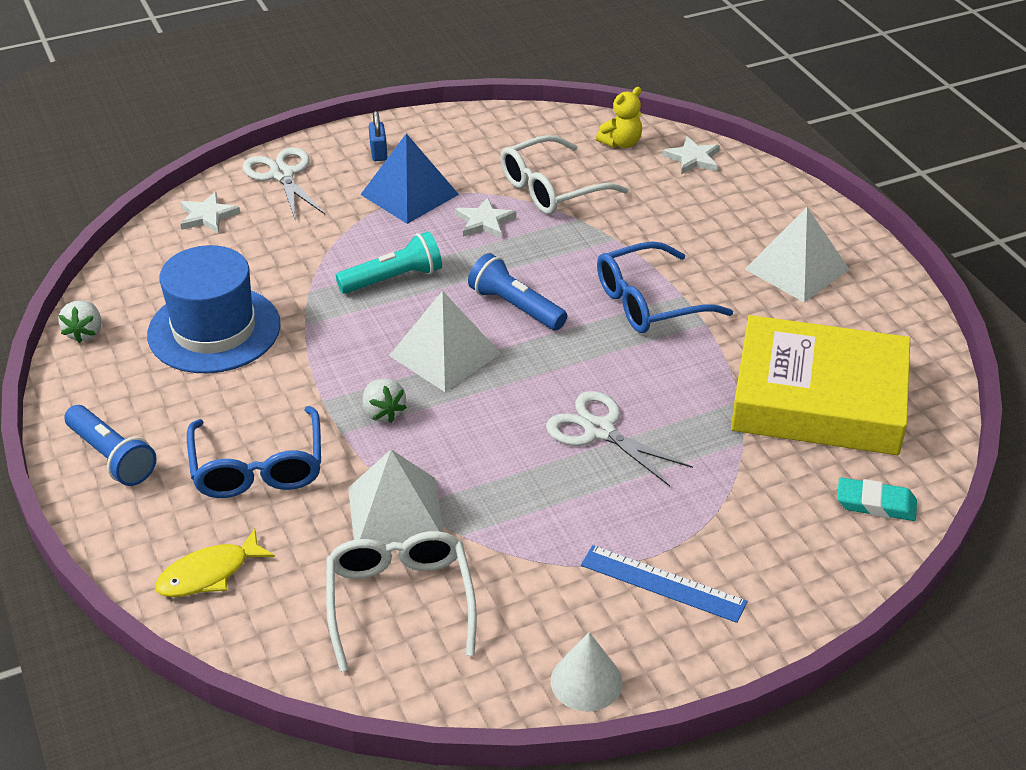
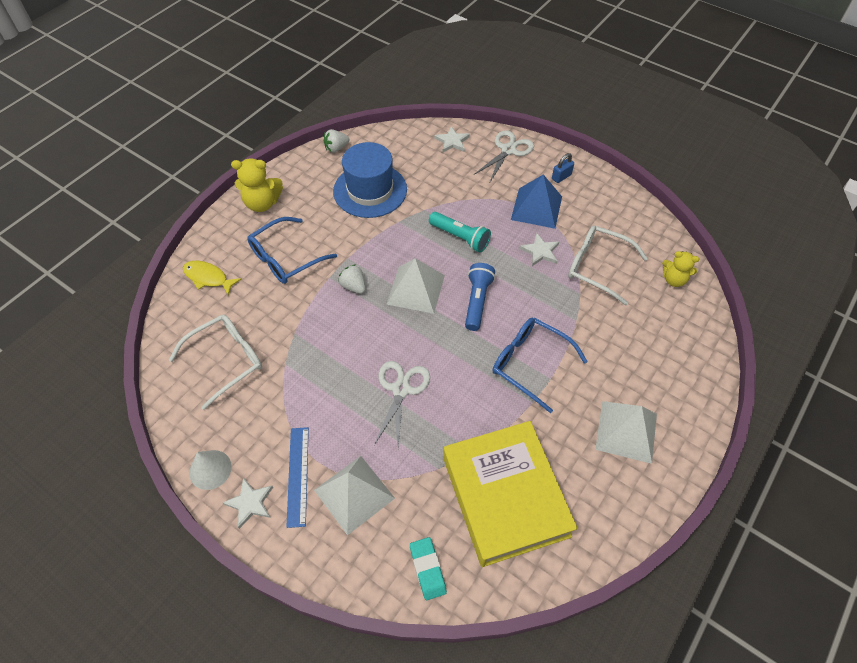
camera: 60 degrees right, 15 degrees up
(112, 457) = (262, 203): blue flashlight -> yellow teddy bear
(383, 413) = (354, 286): white strawberry -> white strawberry turned 105 degrees clockwise
(396, 514) = (284, 329): white pyramid -> white pyramid (354, 494)
(693, 158) = (693, 324): white star -> white star (250, 503)

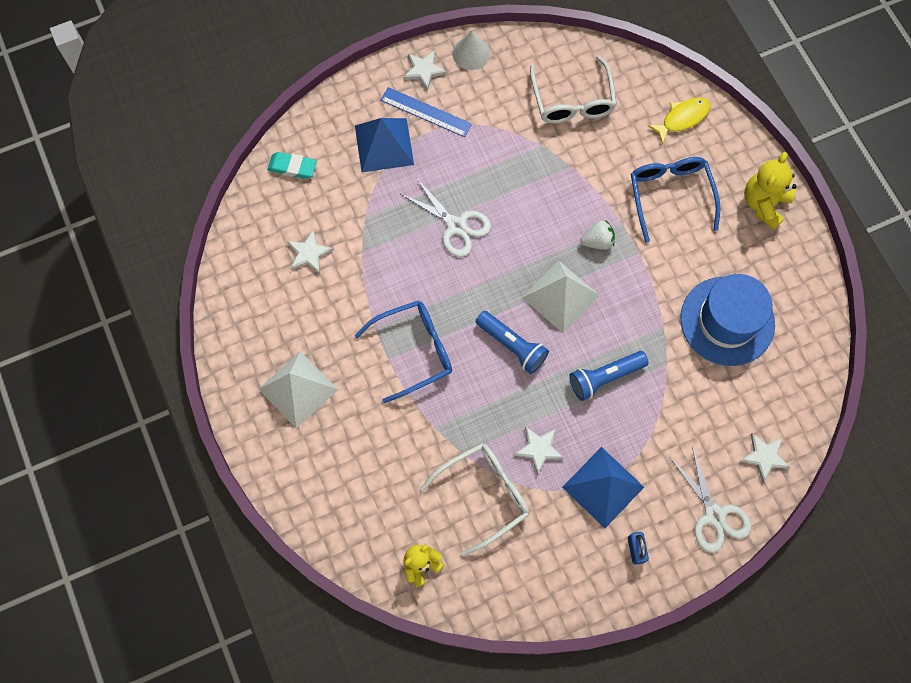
camera: 120 degrees right, 15 degrees up
(336, 148) = (818, 317): white strawberry -> none
(354, 494) = (384, 145): white pyramid -> blue pyramid
(460, 237) = (605, 377): turquoise flashlight -> blue flashlight
(505, 496) = (309, 253): yellow book -> white star

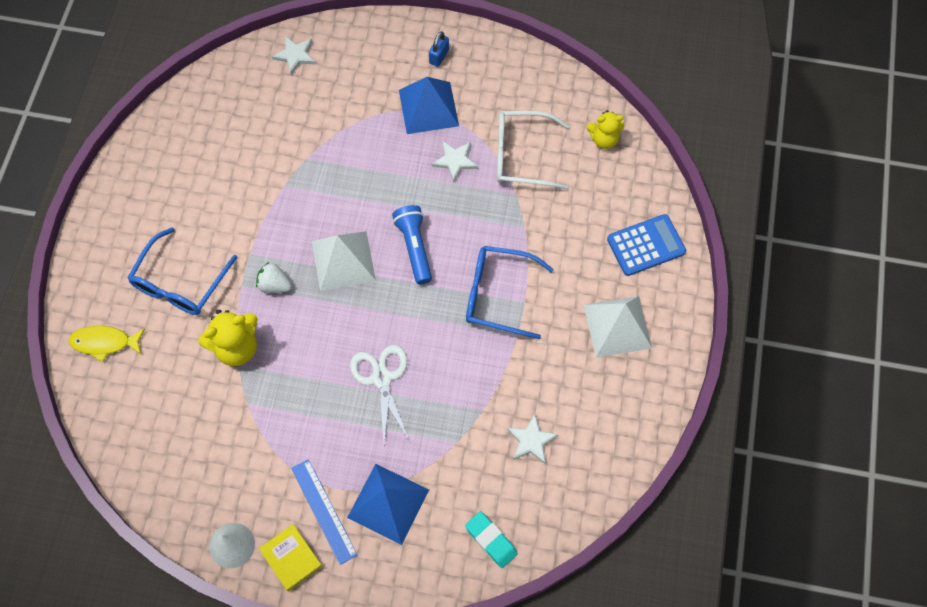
camera: 145 degrees left, 5 degrees down
(317, 480) = (646, 245): none -> blue calculator
(424, 70) = (291, 558): white star -> yellow book
(572, 100) = (182, 427): white glasses -> none
(605, 377) = (362, 178): blue flashlight -> none
(714, 515) = (365, 43): white scissors -> none
(727, 321) = (231, 158): blue hat -> none
(764, 204) = (113, 225): yellow teddy bear -> yellow teddy bear (236, 347)

